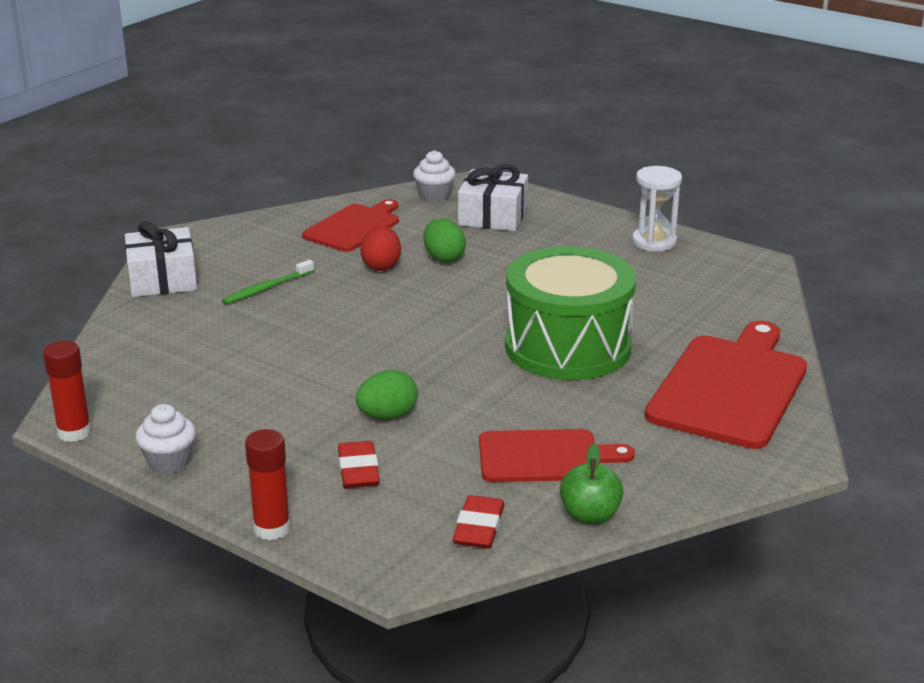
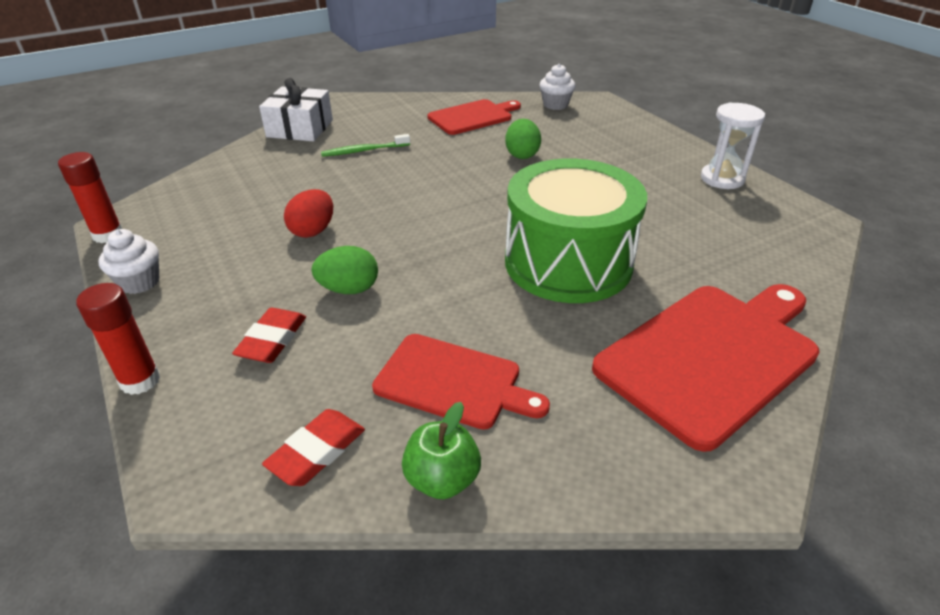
camera: 25 degrees right, 10 degrees up
(381, 266) = (466, 151): red egg -> red egg (313, 231)
(493, 216) = (590, 129): white gift -> none

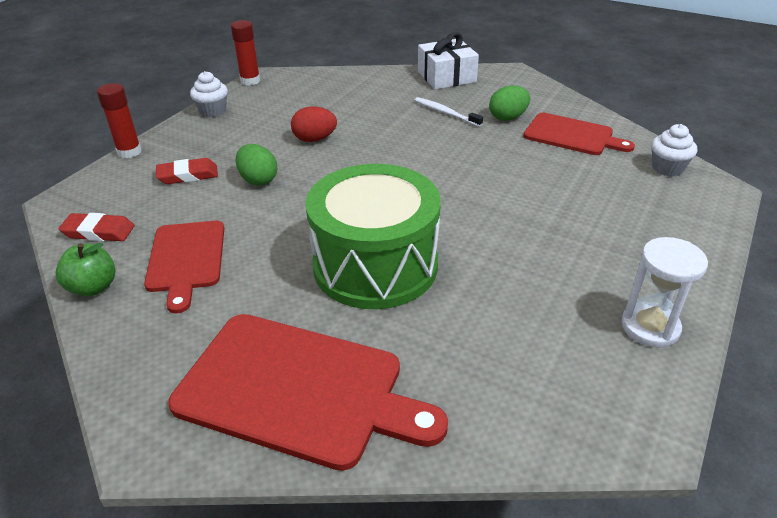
camera: 60 degrees right, 0 degrees up
(364, 151) = (445, 113): green toothbrush -> white toothbrush
(522, 155) = (534, 184): green egg -> green egg (508, 118)

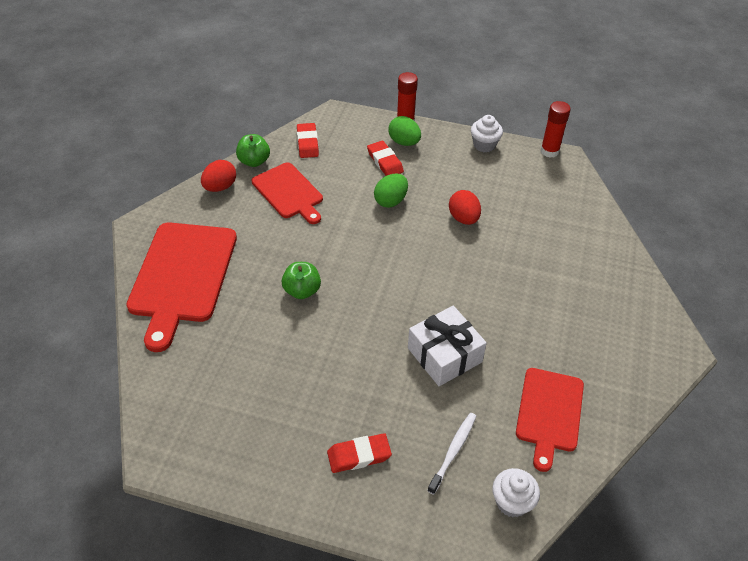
camera: 75 degrees right, 10 degrees up
(122, 330) = (220, 187): none -> red egg
(186, 259) = (289, 192): red cutting board -> red cutting board turned 105 degrees counterclockwise
(375, 265) = (302, 290): green drum -> green apple
(445, 113) = (552, 301): white toothbrush -> white toothbrush (453, 451)
(446, 77) = (634, 292): white gift -> white gift (444, 355)
(508, 118) = (564, 354): green egg -> green egg (404, 142)
(625, 249) = (359, 455): none -> red eraser
(650, 327) = (262, 468): white hourglass -> none

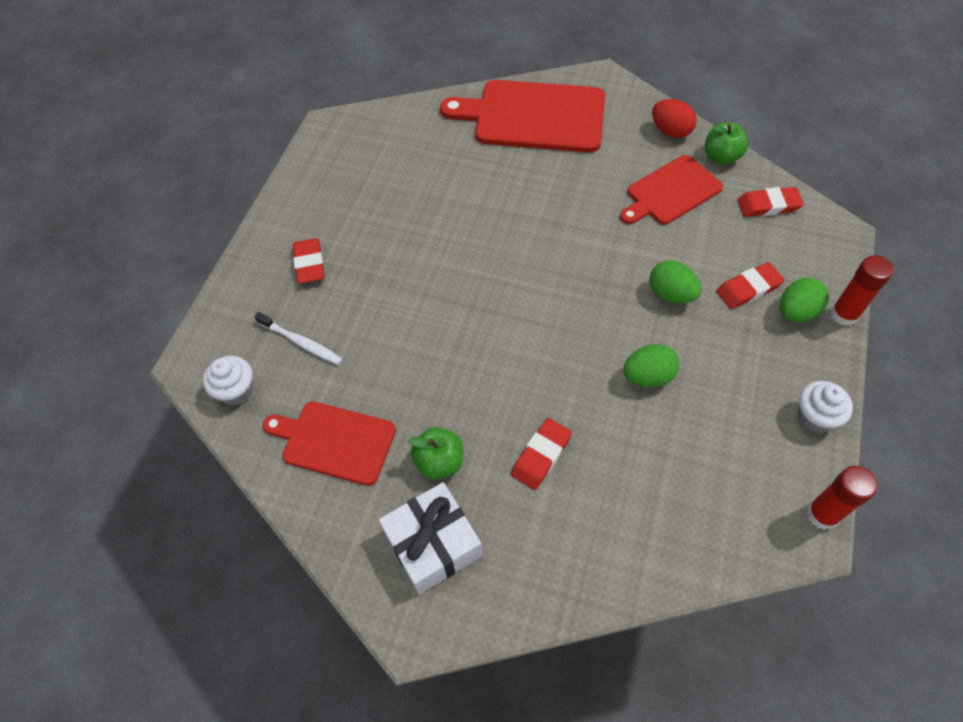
camera: 95 degrees right, 10 degrees up
(302, 290) = (516, 211): green apple -> green apple (439, 462)
(444, 355) = (422, 341): white gift -> white gift (433, 544)
(463, 218) = (648, 376): red egg -> green egg
(536, 278) = (541, 455): none -> red eraser

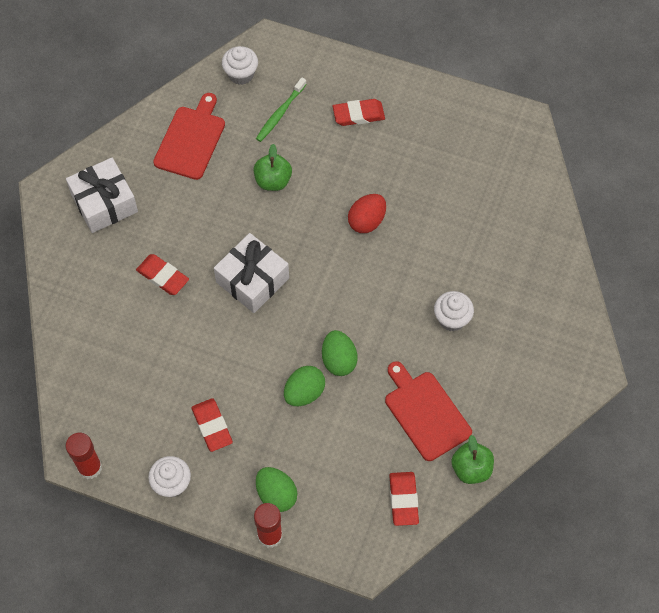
camera: 90 degrees right, 5 degrees up
(301, 342) = (280, 113): white toothbrush -> green toothbrush
(439, 462) = (166, 208): green apple -> green apple (273, 181)
(534, 116) = (533, 299): red cutting board -> none
(536, 354) = (252, 280): none -> white gift
(563, 175) = (452, 319): none -> white cupcake
(648, 376) = (223, 361): green egg -> green egg (339, 360)
(670, 131) = (509, 426): red egg -> red egg (367, 221)
(748, 288) = (305, 459): red eraser -> red eraser (212, 426)

